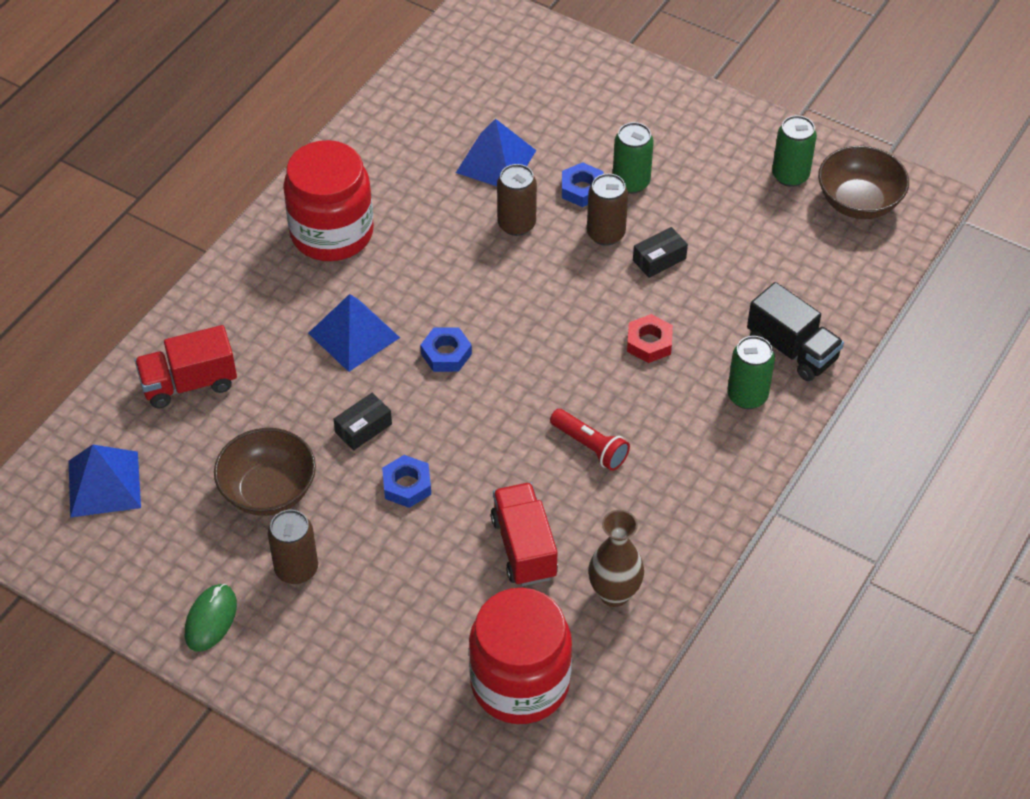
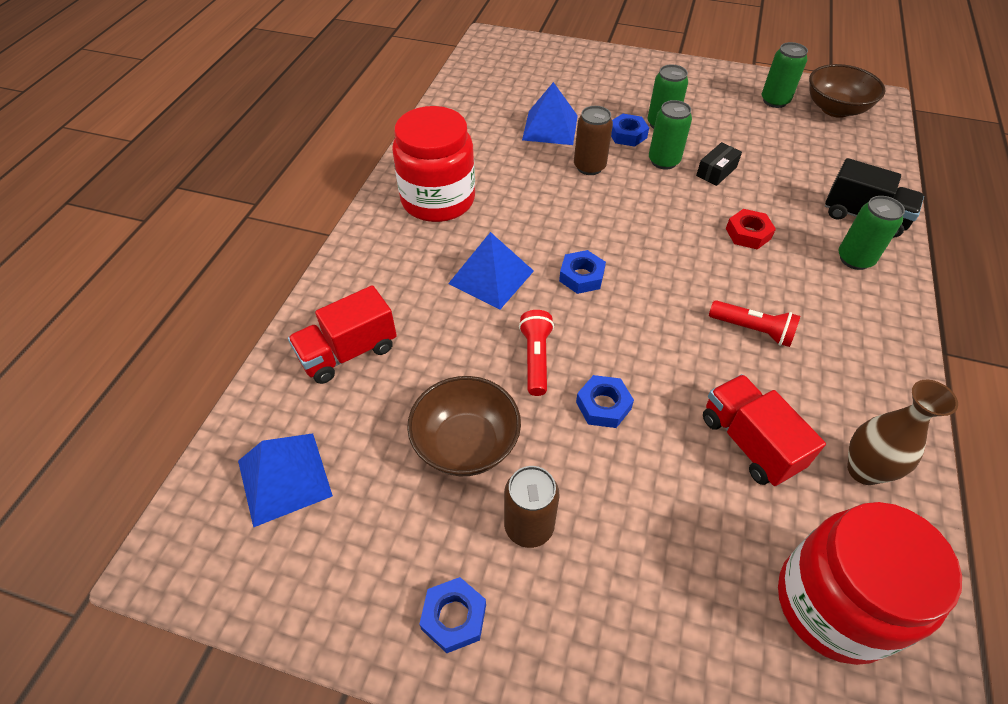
camera: 15 degrees left, 0 degrees up
(211, 619) = (454, 617): green mouse -> blue nut
(363, 428) = (536, 358): black box -> red flashlight
(606, 234) = (663, 161): brown can -> green can

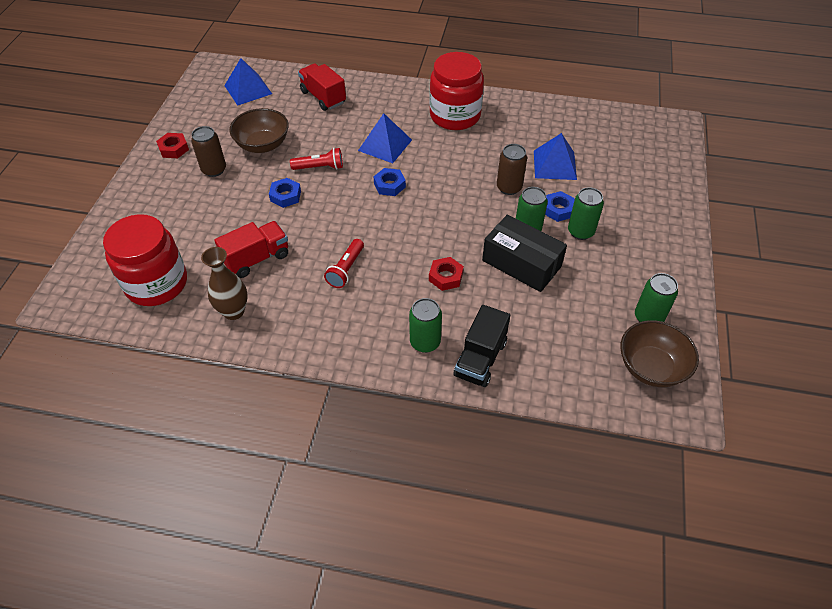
camera: 85 degrees right, 0 degrees up
(454, 617) = (174, 149): blue nut -> red nut
(716, 171) = (521, 263): black box -> black box, size x2.03

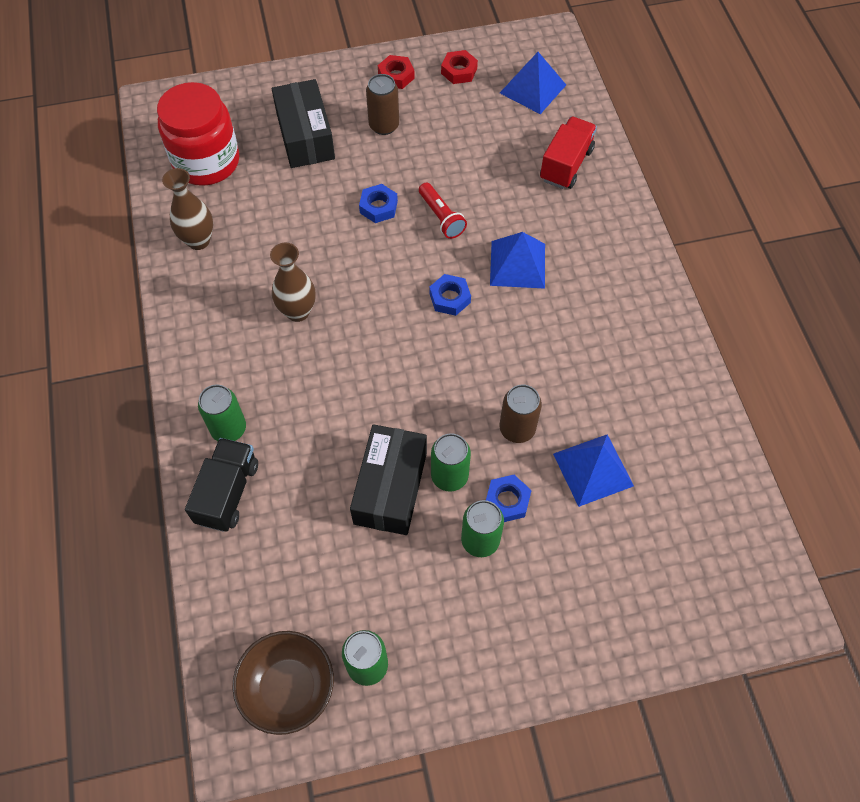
camera: 65 degrees right, 10 degrees up
(185, 215) = (305, 136): none -> black box
(257, 259) = (275, 226): red truck -> none
(263, 145) = (447, 148): brown bowl -> none
(346, 269) = (298, 311): red flashlight -> brown vase
(446, 277) = (331, 413): red nut -> red nut (459, 71)
(455, 116) = (620, 317): red jar -> none
(480, 359) = (227, 492): black truck -> black truck turned 105 degrees clockwise

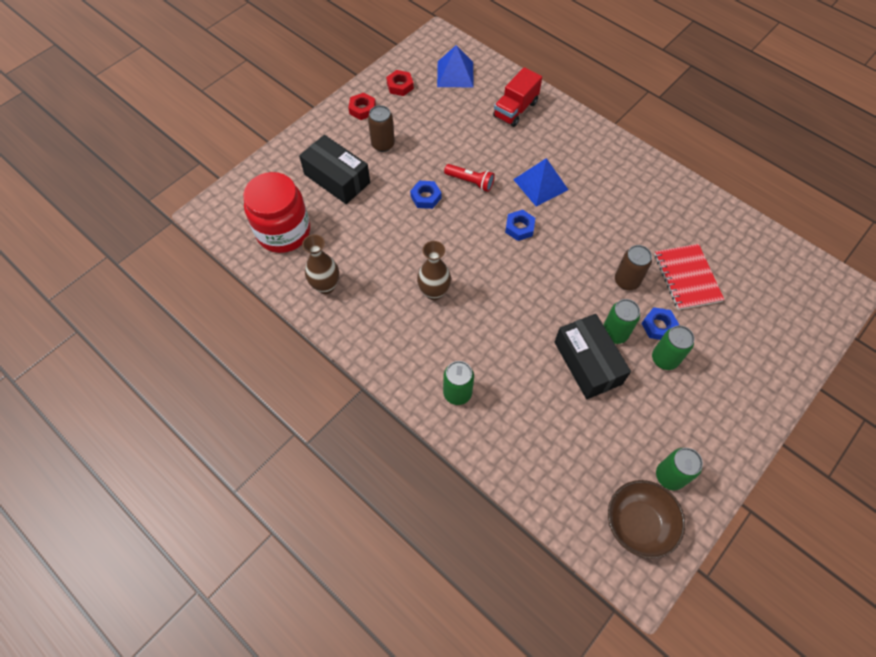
camera: 35 degrees left, 0 degrees up
(227, 492) = (493, 433): black truck -> none
(566, 165) = (515, 109): red truck -> red truck turned 135 degrees counterclockwise
(593, 469) = (687, 278): blue pyramid -> red notebook

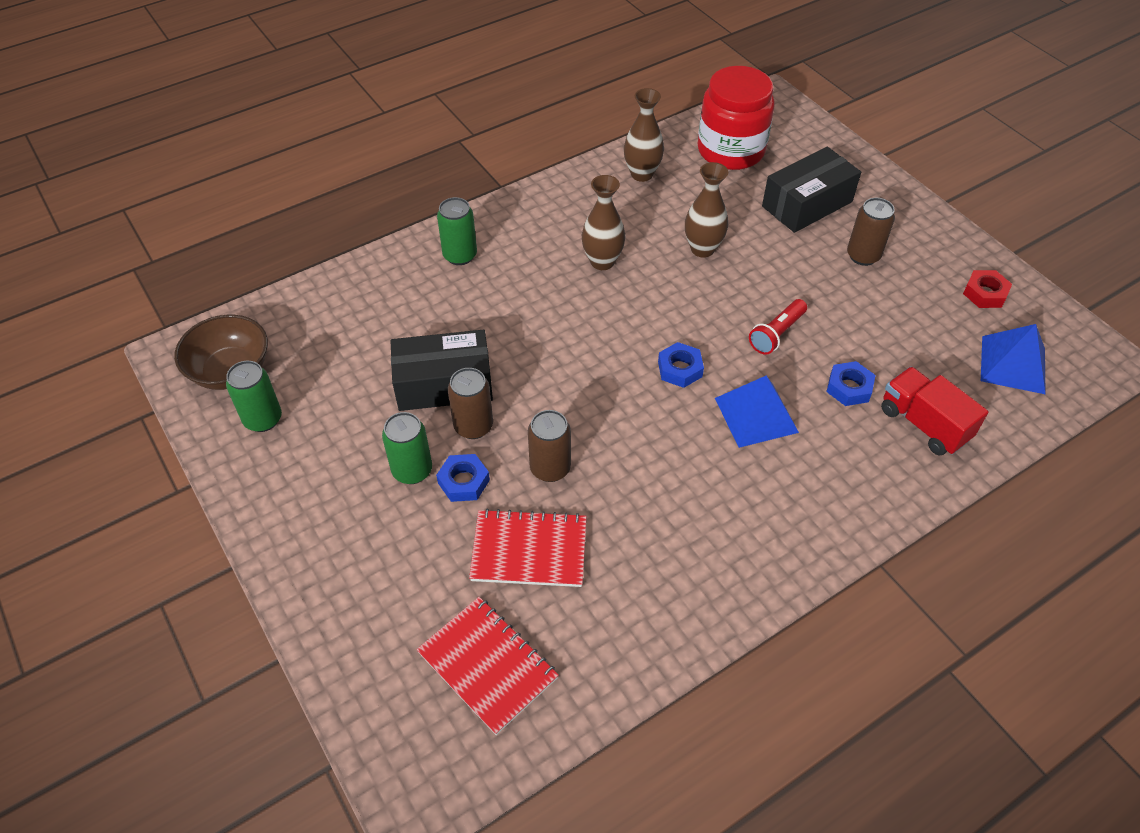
camera: 105 degrees right, 10 degrees down
(362, 109) = (936, 246): red nut -> none
(402, 233) = (702, 249): none -> brown vase
(426, 197) = (757, 282): blue nut -> blue nut (849, 388)
(614, 333) = (473, 426): green can -> brown can
(764, 279) = (487, 665): none -> red notebook

